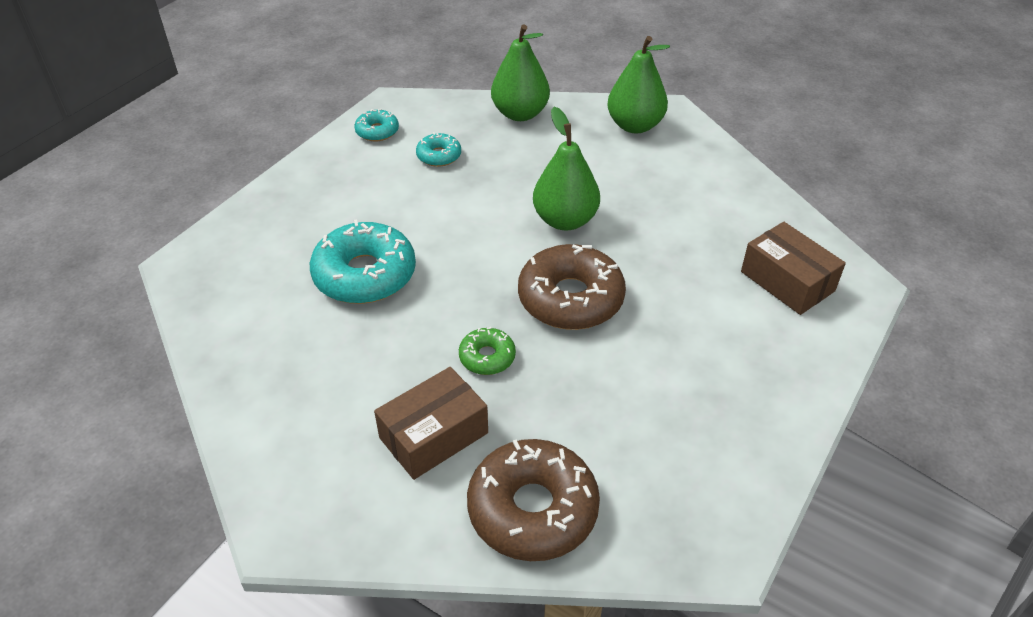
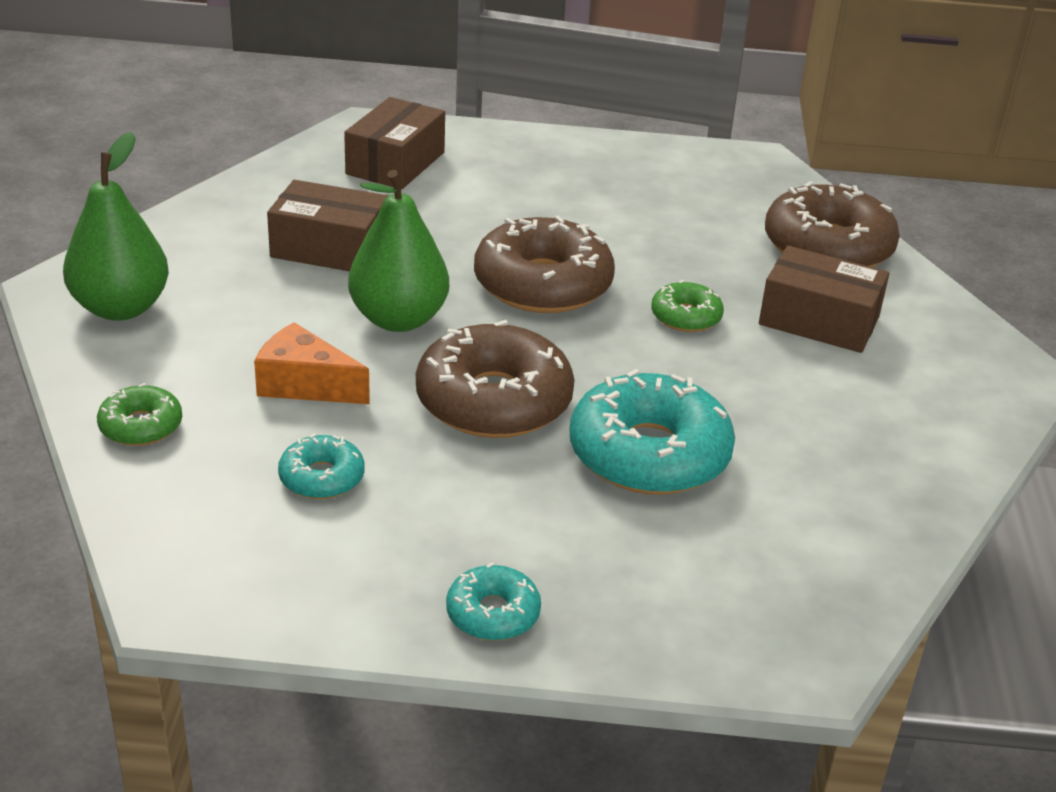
camera: 120 degrees left, 10 degrees down
(377, 131) = (291, 580): turquoise donut -> turquoise donut (493, 613)
(457, 231) = (494, 401): none -> brown donut
(520, 114) = (141, 426): green pear -> green donut
(521, 169) = (305, 384): none -> orange cheese
(666, 215) = (330, 248): none -> brown box

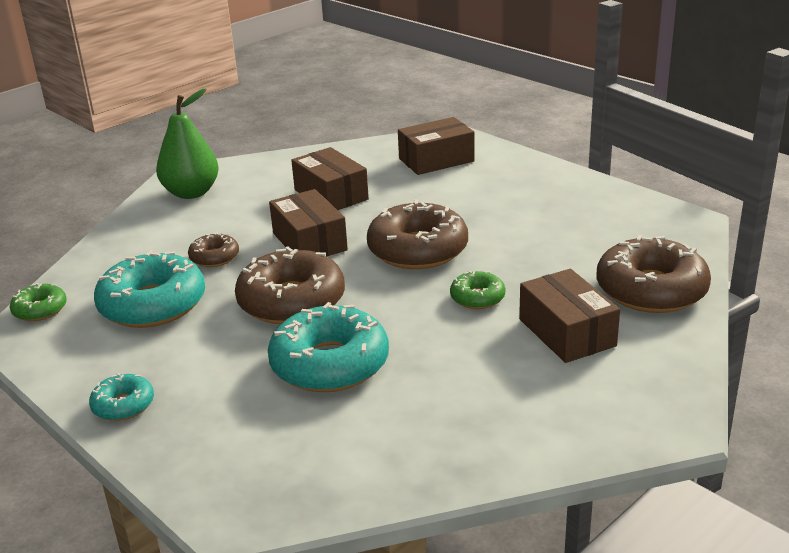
camera: 45 degrees right, 5 degrees down
(141, 426) = (117, 249): green donut -> green donut (40, 310)
(305, 384) = (214, 257): orange cheese -> brown donut
(322, 478) = (153, 304): turquoise donut -> turquoise donut, size x1.99
(398, 319) = (309, 241): green pear -> brown box

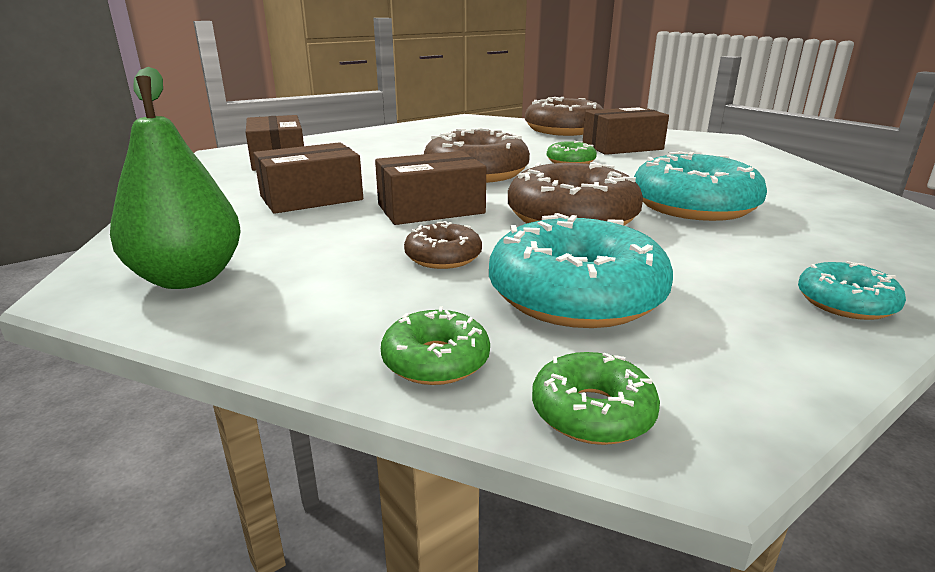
camera: 85 degrees left, 5 degrees down
(91, 270) = (436, 360): none -> green donut

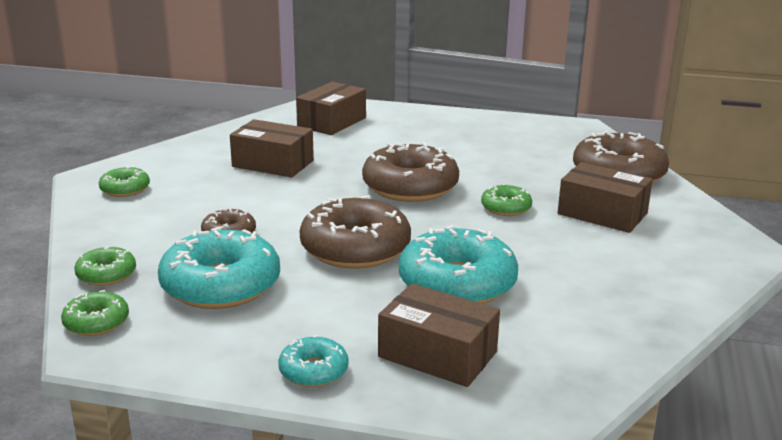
camera: 50 degrees right, 0 degrees up
(188, 278) = (125, 189): green pear -> green donut
(431, 209) = (305, 201): brown box -> brown box (437, 354)

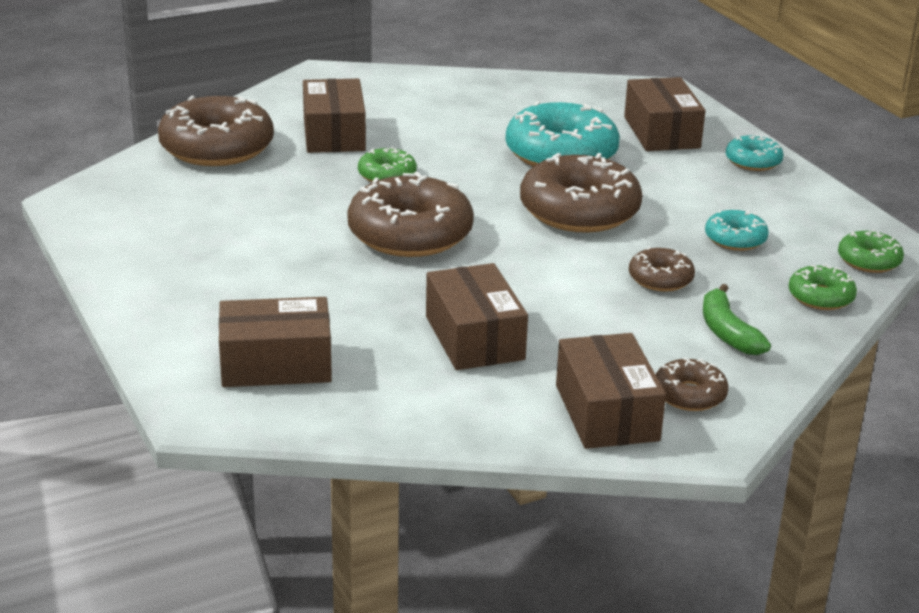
camera: 130 degrees left, 5 degrees up
(125, 189) = (689, 395): green donut -> brown donut
(143, 225) = (727, 332): none -> green banana
(157, 166) = (607, 412): none -> brown box
(221, 285) = (735, 239): turquoise donut -> turquoise donut, size x0.50

